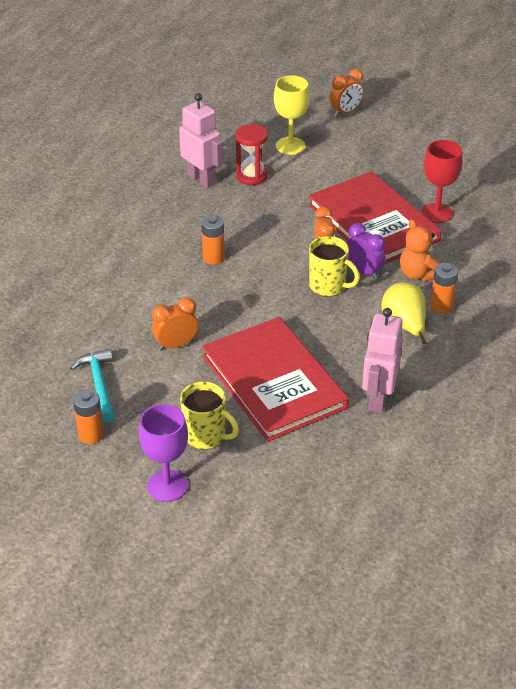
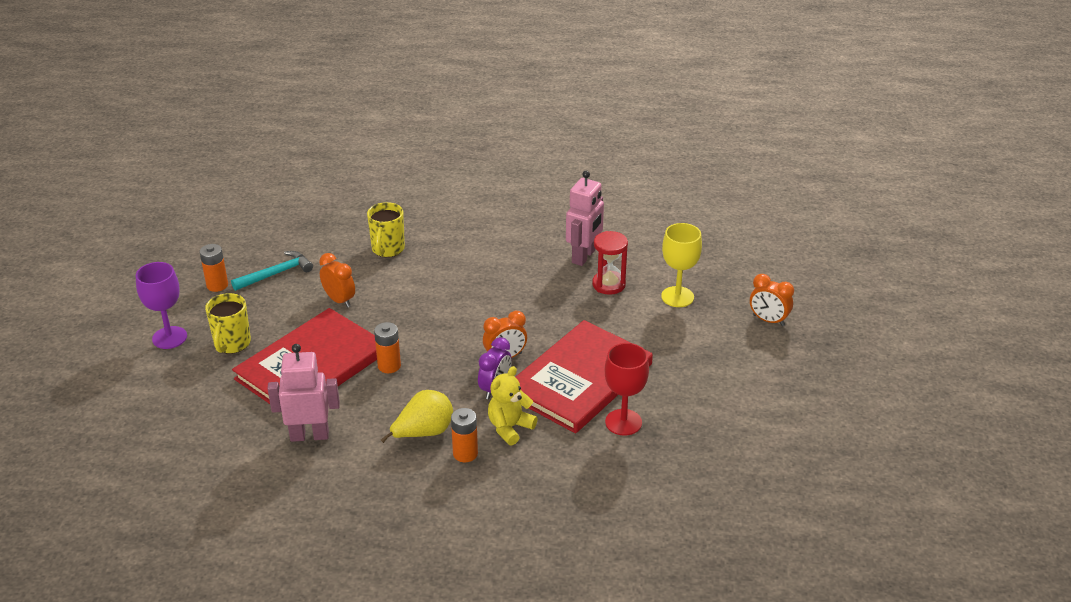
camera: 70 degrees right, 5 degrees down
(213, 257) = (468, 292): orange battery -> orange battery (389, 366)
(328, 286) = (460, 370): yellow mug -> yellow mug (388, 249)
(418, 274) = (510, 428): orange teddy bear -> yellow teddy bear

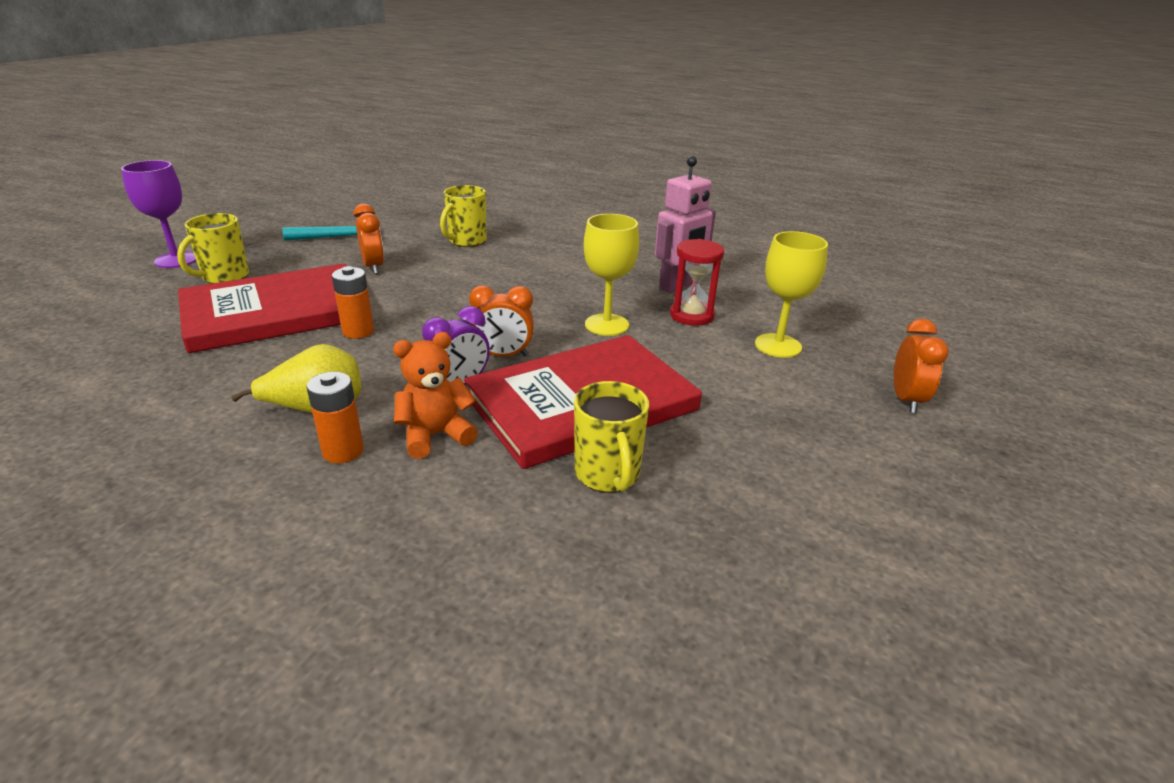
camera: 20 degrees right, 5 degrees down
(217, 285) = (275, 234): orange battery -> none
(309, 435) = (184, 376): pink robot -> none
(510, 428) = (435, 435): yellow teddy bear -> orange teddy bear
(556, 310) = (607, 325): none -> yellow goblet
(623, 422) = (607, 474): red goblet -> yellow mug
(768, 320) = (906, 400): orange clock -> orange clock turned 135 degrees counterclockwise

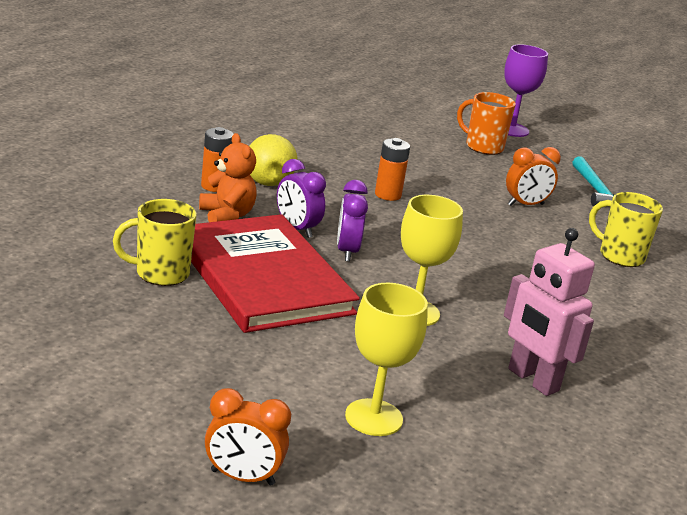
camera: 90 degrees right, 5 degrees down
(225, 277) = (483, 147): yellow mug -> orange mug
(276, 312) = (419, 166): red book -> none
(503, 356) = (347, 251): orange clock -> purple clock
(691, 315) = (447, 372): red hourglass -> none

